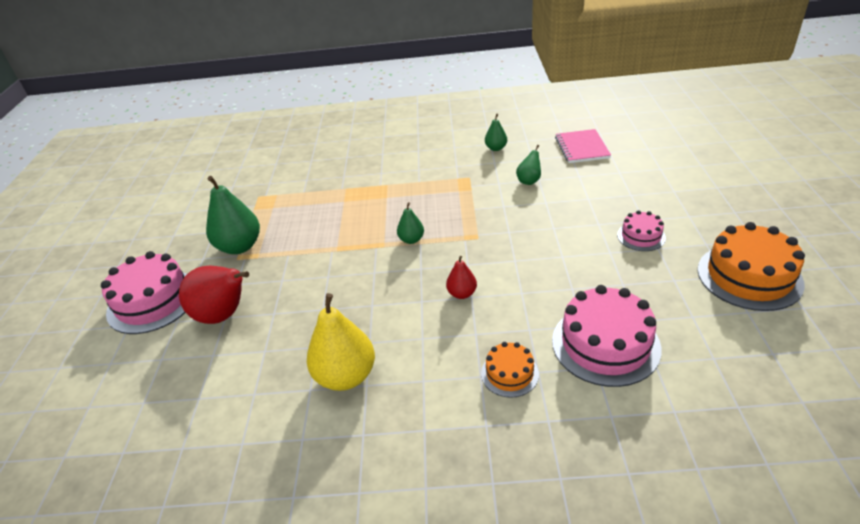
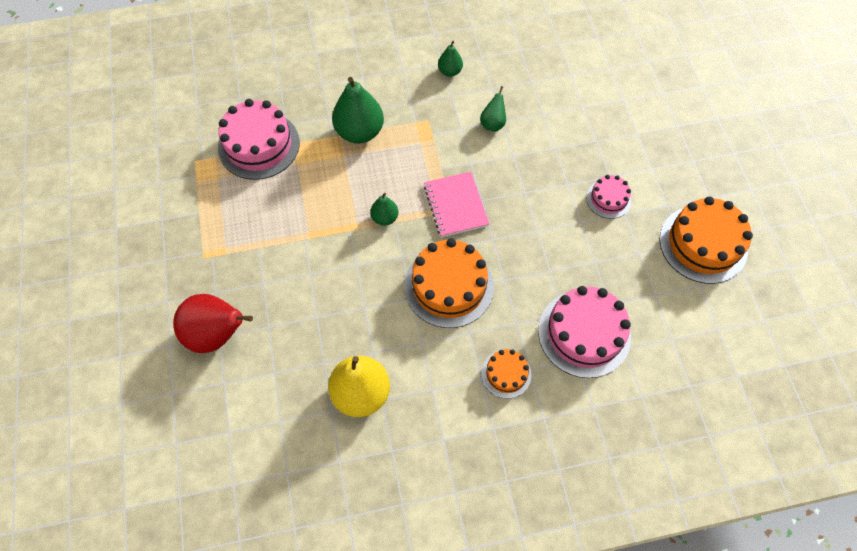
camera: 15 degrees left, 25 degrees up
(153, 301) = (132, 322): pink cake -> pink cake (259, 145)
(239, 247) = (200, 240): green pear -> green pear (359, 132)
(462, 294) = (449, 286): red pear -> orange cake
(581, 148) = (542, 68): pink notebook -> pink notebook (455, 205)

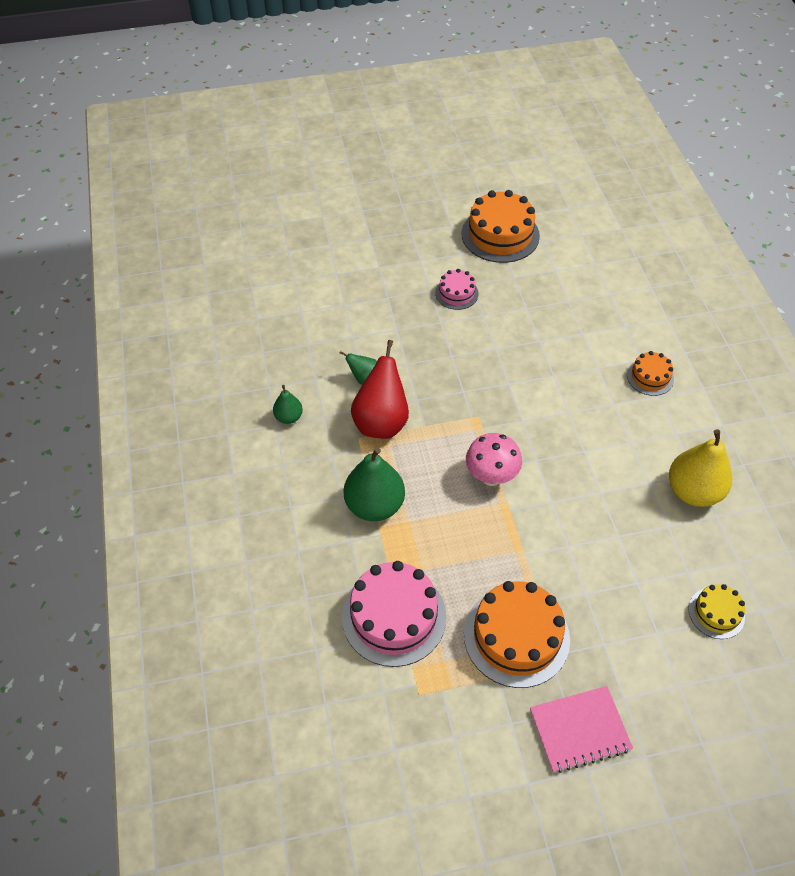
camera: 90 degrees left, 10 degrees down
(217, 334) = (655, 635): red pear -> red pear (381, 422)
(231, 390) = (716, 613): none -> yellow cake
(385, 218) = (491, 476): green pear -> pink mushroom
(449, 286) = (566, 419): orange cake -> orange cake (516, 636)
(455, 205) = (471, 413): pink notebook -> pink notebook (579, 730)
(584, 333) = (600, 320): pink cake -> none

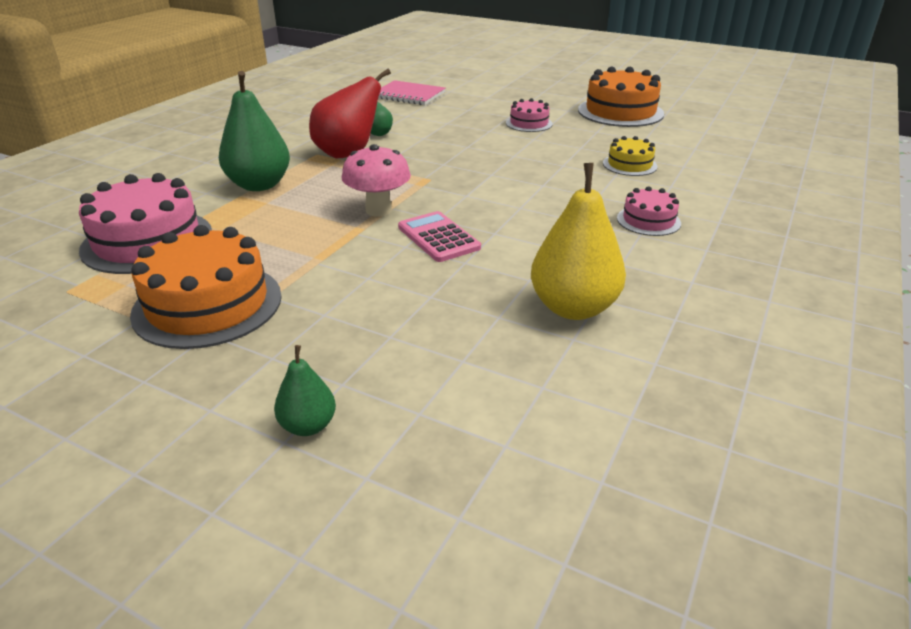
camera: 40 degrees right, 20 degrees down
(289, 417) = (290, 129): green pear -> green pear (308, 426)
(560, 479) = (438, 237): none -> pink calculator
(579, 730) = (122, 402): pink notebook -> pink notebook (409, 95)
(650, 377) = (648, 221): orange cake -> pink cake
(716, 613) = (439, 411): yellow cake -> yellow cake (629, 165)

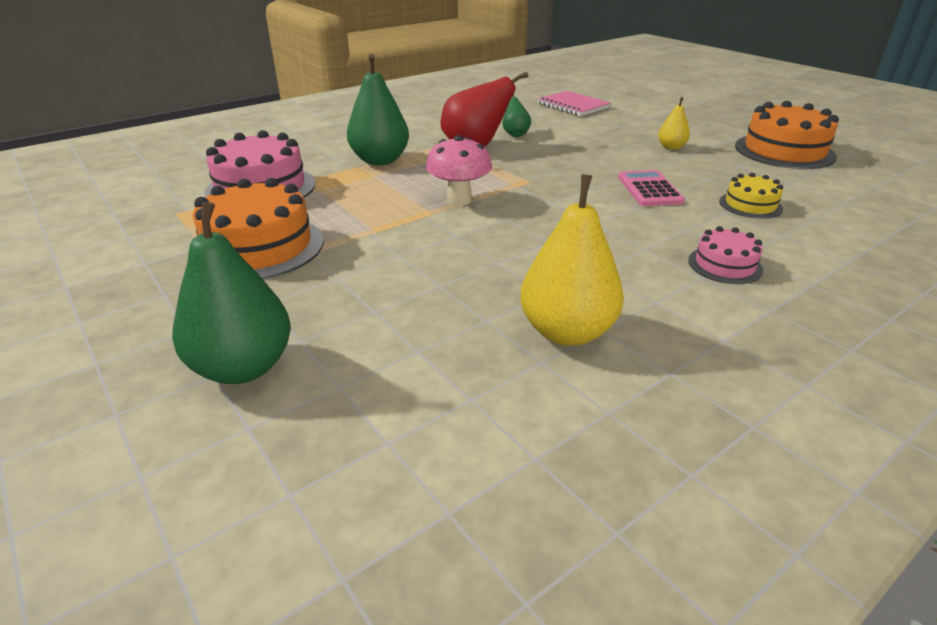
camera: 25 degrees right, 0 degrees up
(308, 426) = (243, 368): green pear -> green pear, size x1.92
(438, 237) = (492, 235): pink calculator -> pink calculator (649, 189)
(529, 123) = (671, 147): pink cake -> yellow pear

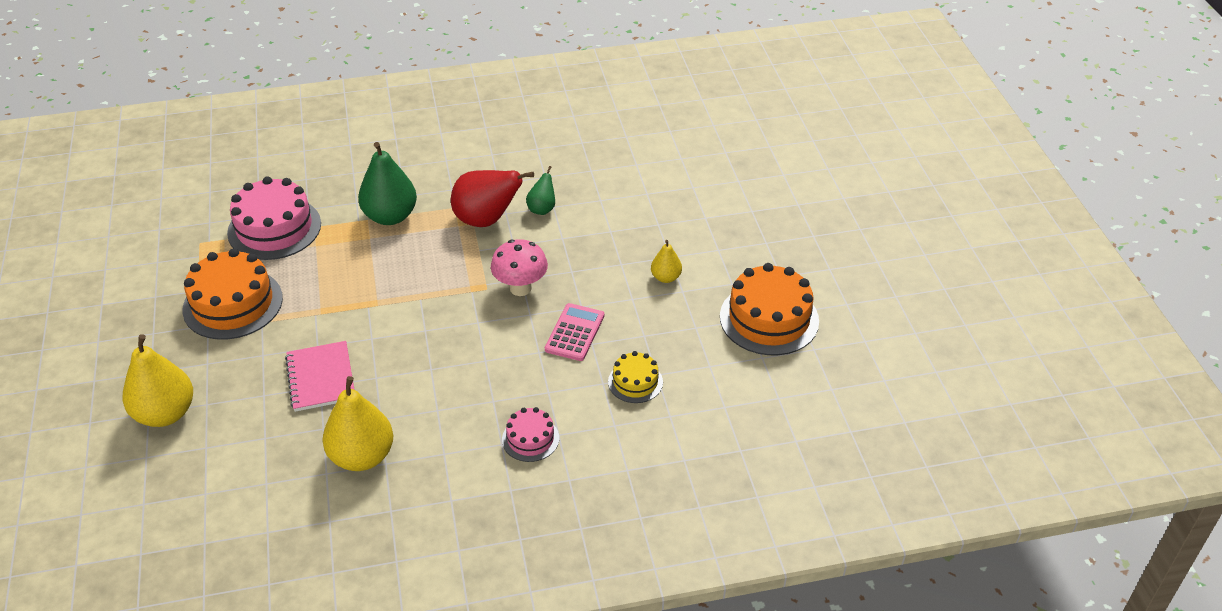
camera: 25 degrees right, 10 degrees up
(243, 368) = (165, 413): green pear -> yellow pear
(459, 200) = (409, 295): pink mushroom -> pink mushroom (520, 288)
(573, 105) = (650, 171): pink notebook -> pink notebook (321, 378)

